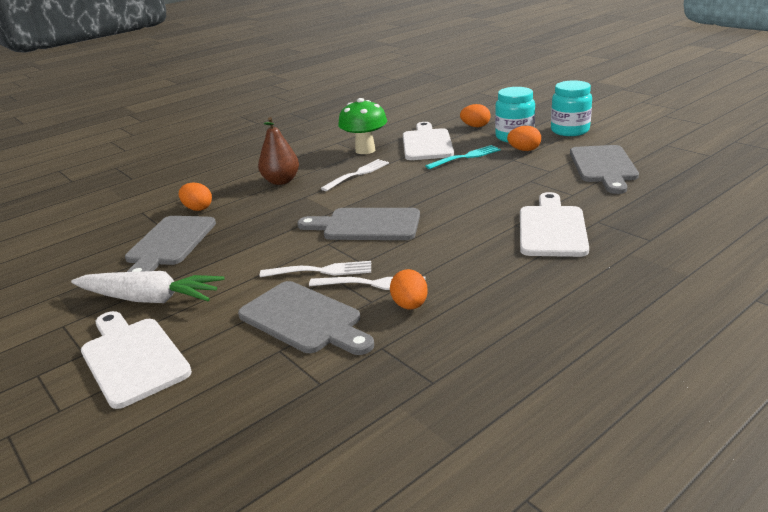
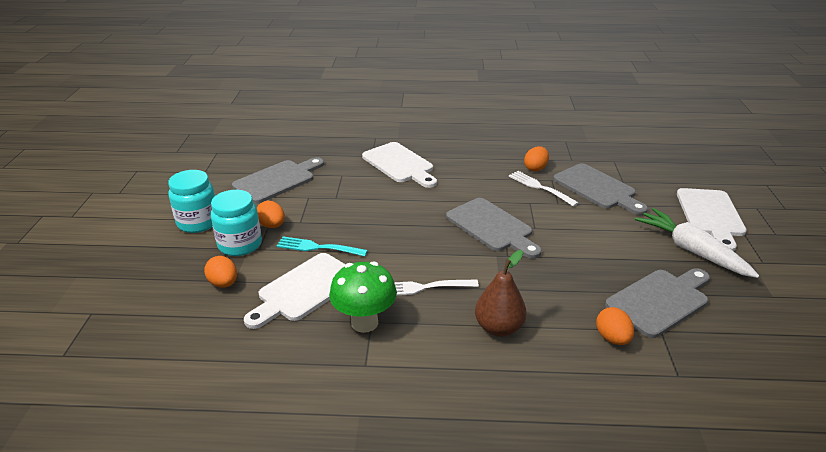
camera: 140 degrees left, 5 degrees up
(304, 319) = (597, 188): grey cutting board -> grey cutting board turned 150 degrees clockwise
(320, 271) = (561, 210): white fork -> none
(552, 228) = (400, 164): white cutting board -> white cutting board turned 90 degrees counterclockwise

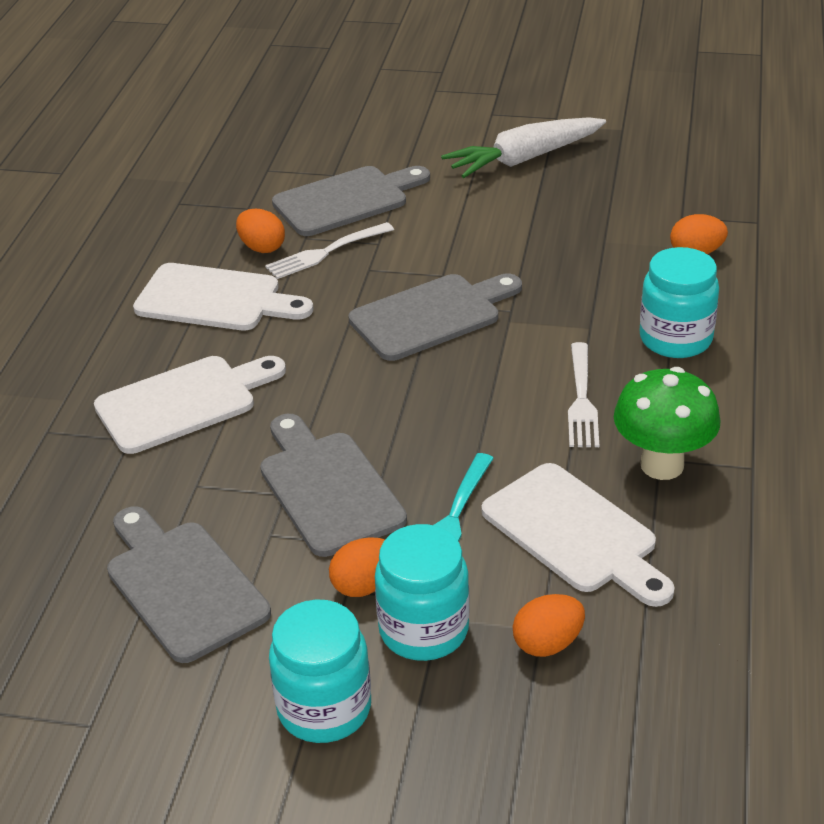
camera: 80 degrees left, 5 degrees up
(498, 328) = (675, 339): brown pear -> turquoise jar
(660, 301) = (626, 205): grey cutting board -> grey cutting board (328, 488)
(710, 215) = (445, 126): white cutting board -> white cutting board (215, 299)

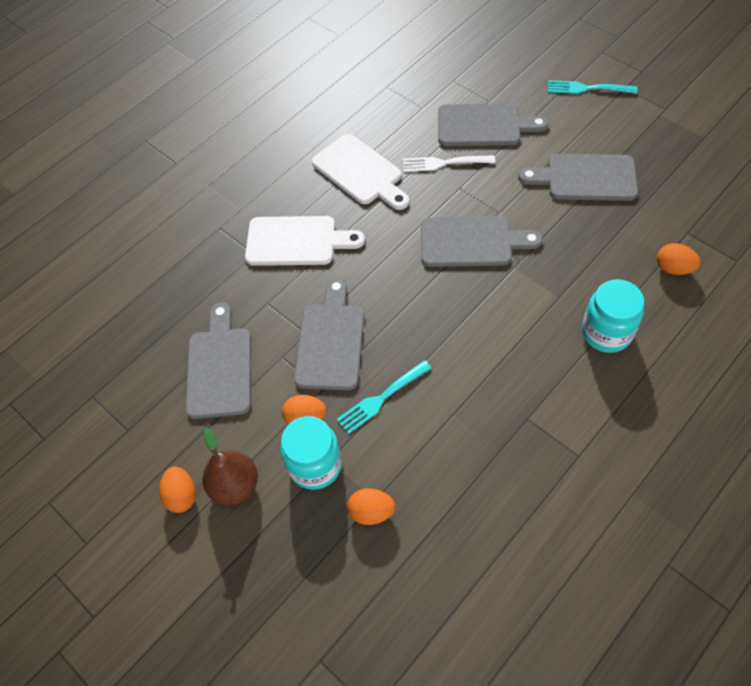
camera: 35 degrees right, 20 degrees up
(262, 247) = (410, 143): orange egg -> orange egg (182, 495)
(324, 709) = (235, 486): turquoise jar -> brown pear
(447, 127) = (588, 88): none -> turquoise fork
(519, 208) = (585, 178): none -> grey cutting board
(525, 159) = (619, 137): white carrot -> none
(575, 533) = (439, 446): white cutting board -> none
(581, 399) = (514, 350): white fork -> none
(662, 465) = (525, 425): green mushroom -> none

